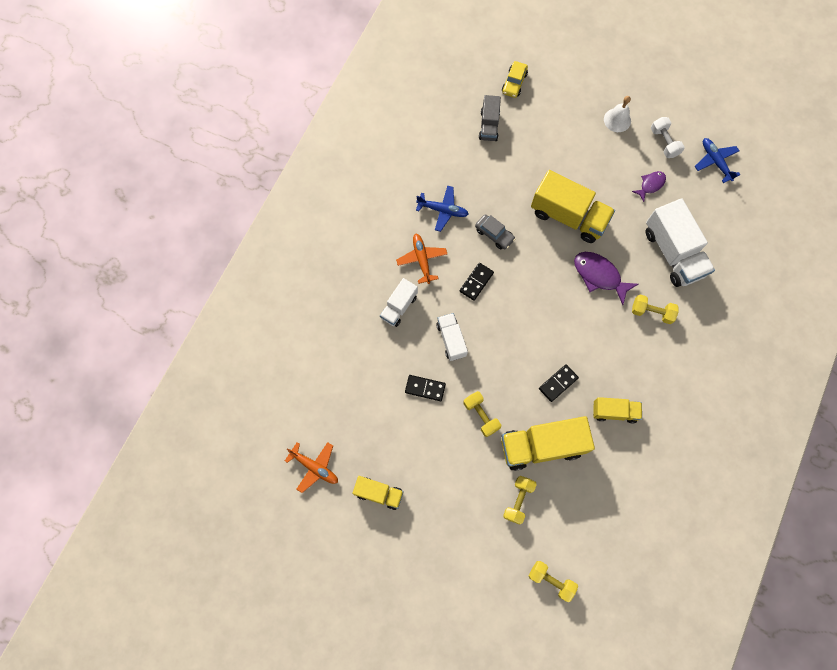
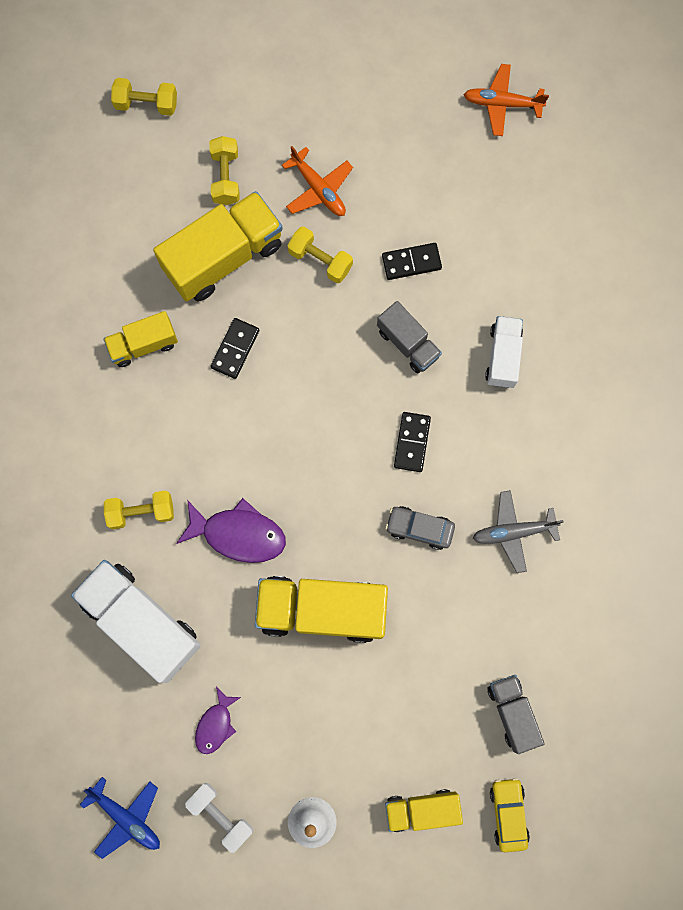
camera: 155 degrees right, 5 degrees up
(379, 493) = (405, 109): yellow truck -> yellow truck (421, 809)
(422, 259) = (506, 441): orange plane -> orange plane (319, 189)
(443, 210) = (513, 532): blue plane -> grey plane
(451, 339) = (408, 343): white truck -> grey truck

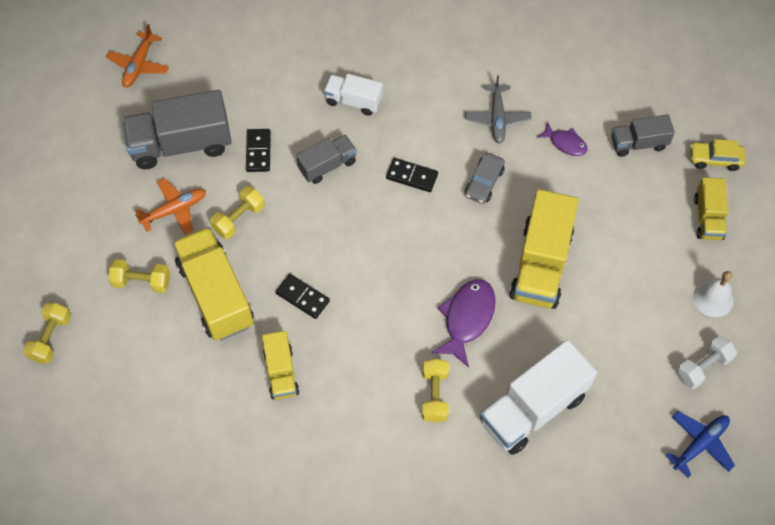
camera: 80 degrees left, 15 degrees down
(215, 724) = (627, 360): purple fish -> purple fish (565, 143)
(405, 176) = (181, 144): none -> grey truck

